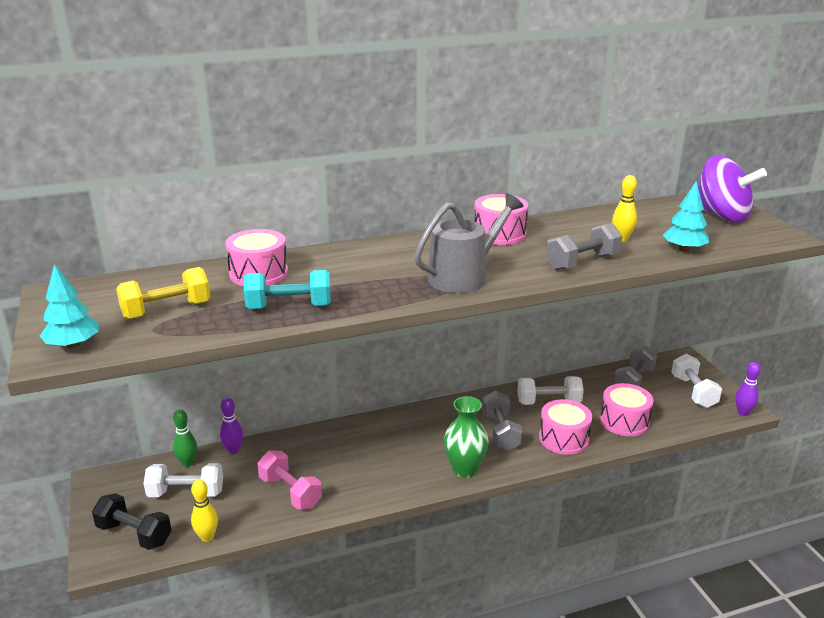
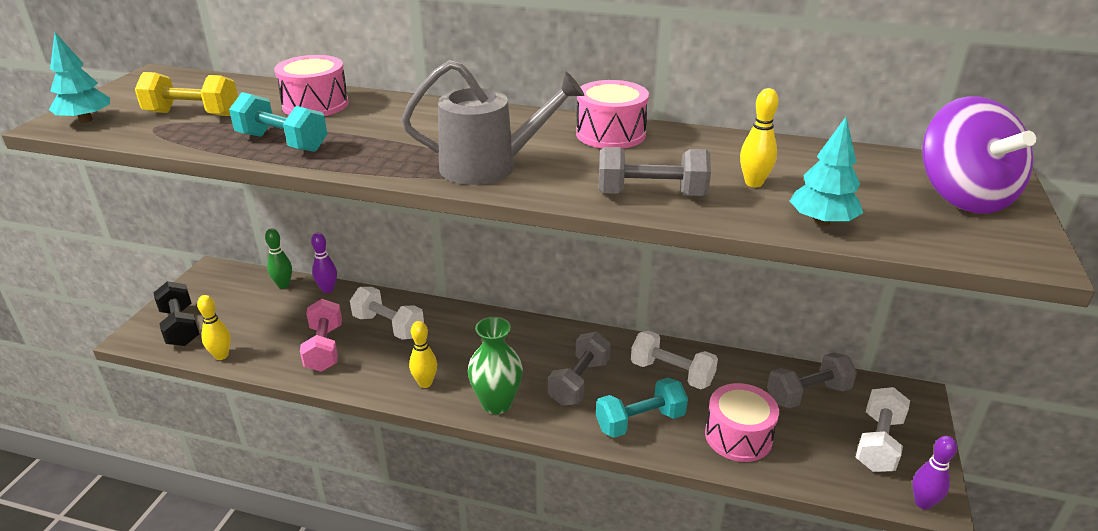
camera: 35 degrees right, 5 degrees up
(186, 493) = (252, 310): white dumbbell -> white dumbbell (388, 326)
(399, 480) = (425, 383): none -> yellow bowling pin
(563, 438) = (640, 422): pink drum -> turquoise dumbbell

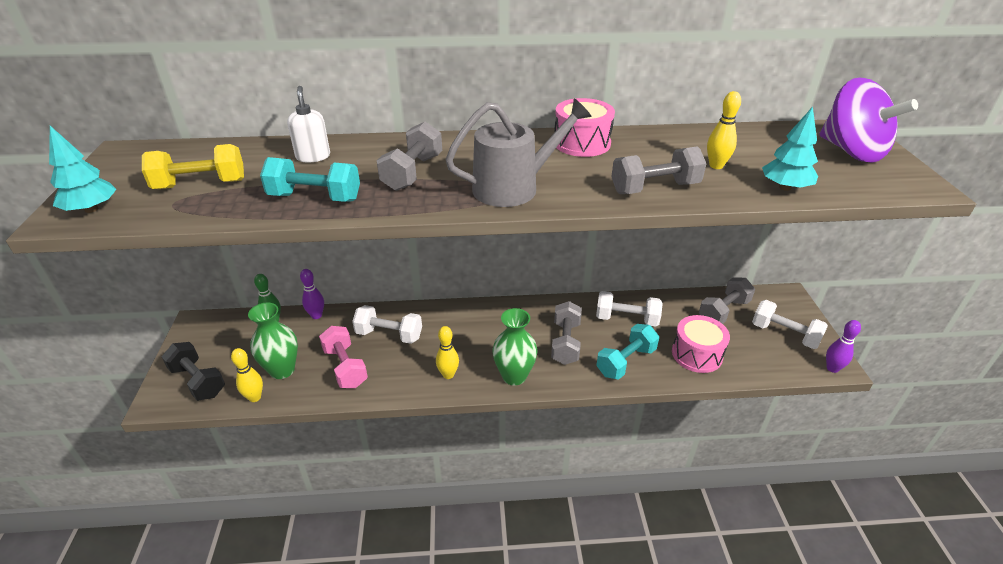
camera: 20 degrees left, 5 degrees up
(262, 335) = (282, 370): none -> green vase
(315, 105) = (313, 157): pink drum -> white soap dispenser
(397, 135) = (412, 172): none -> grey dumbbell
(878, 443) = (784, 334): white dumbbell -> white dumbbell turned 60 degrees counterclockwise

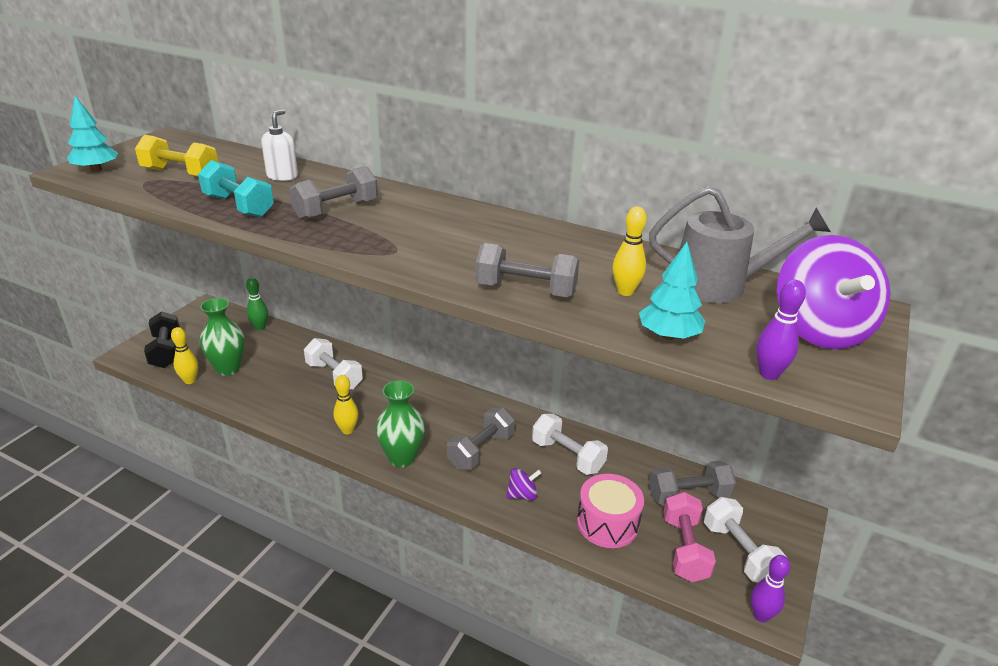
camera: 30 degrees right, 5 degrees down
(316, 315) = (295, 336): purple bowling pin -> purple bowling pin (769, 374)
(345, 367) = (274, 387): pink dumbbell -> pink dumbbell (684, 549)
(513, 187) = (398, 247): grey watering can -> grey watering can (719, 285)
(582, 143) = (520, 231): pink drum -> none
(626, 362) = (522, 495): turquoise dumbbell -> purple spinning top

